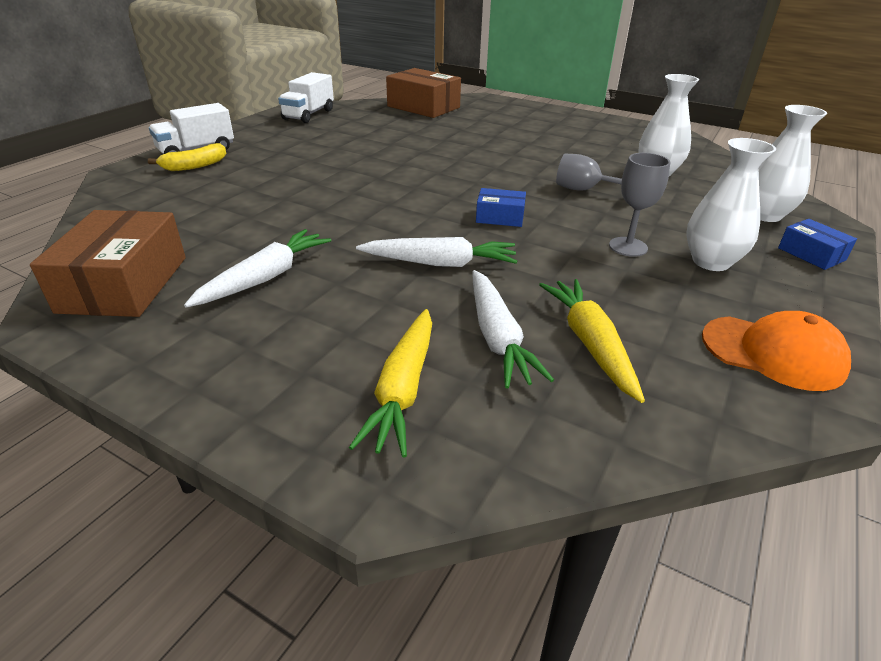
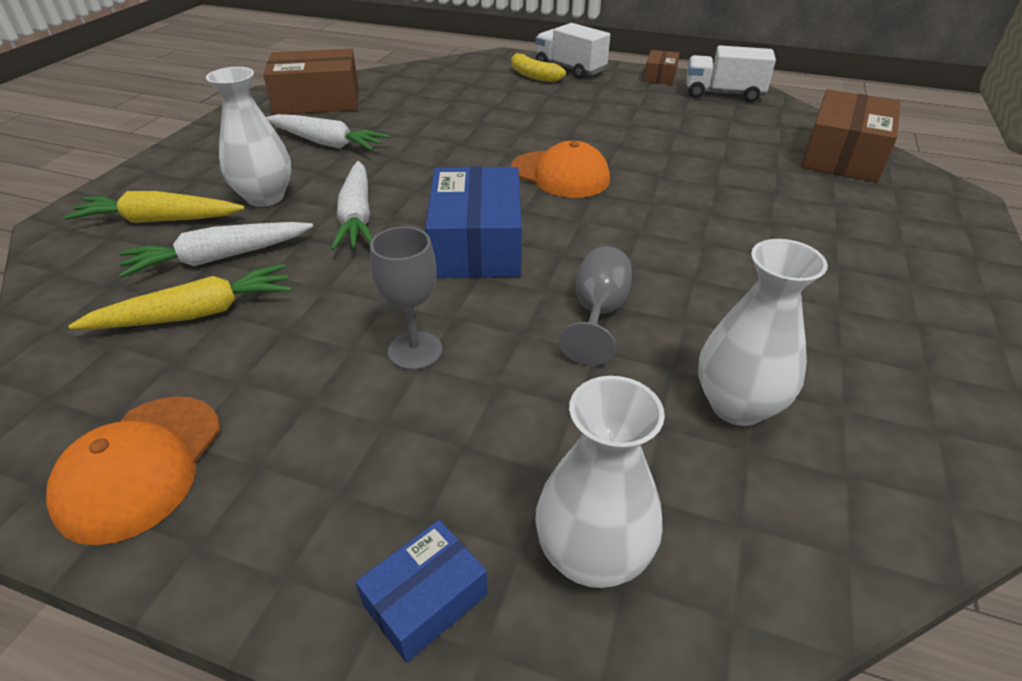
camera: 80 degrees right, 5 degrees up
(253, 125) = (660, 76): none -> brown box
(406, 179) = (560, 174): none -> orange cap
(500, 217) = (477, 244): blue box -> blue box, size x1.96
(711, 262) = (379, 437): white vase -> white vase (265, 197)

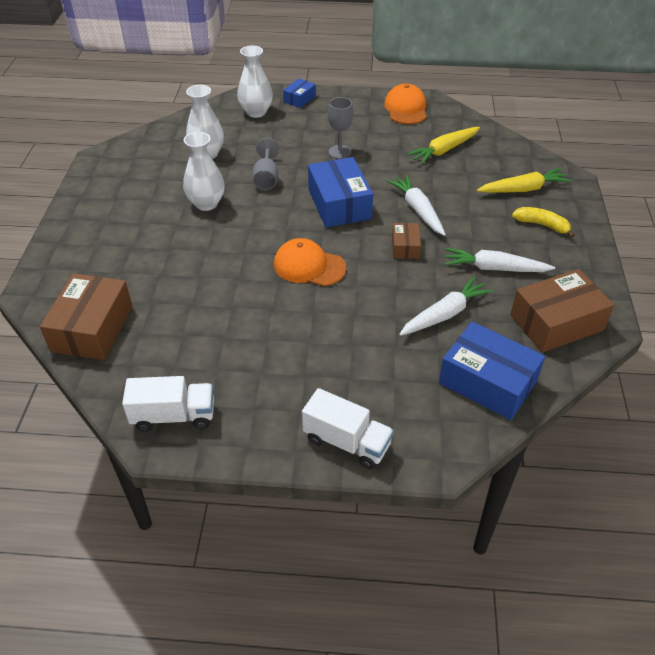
camera: 165 degrees right, 5 degrees up
(218, 258) = (465, 174): white carrot -> white carrot (445, 314)
(265, 197) = (484, 214): white vase -> white vase (206, 203)
(427, 80) = (487, 382): none -> blue box
(533, 76) = (382, 415): yellow banana -> yellow banana (542, 225)
(660, 76) = (241, 445): brown box -> brown box (405, 247)

